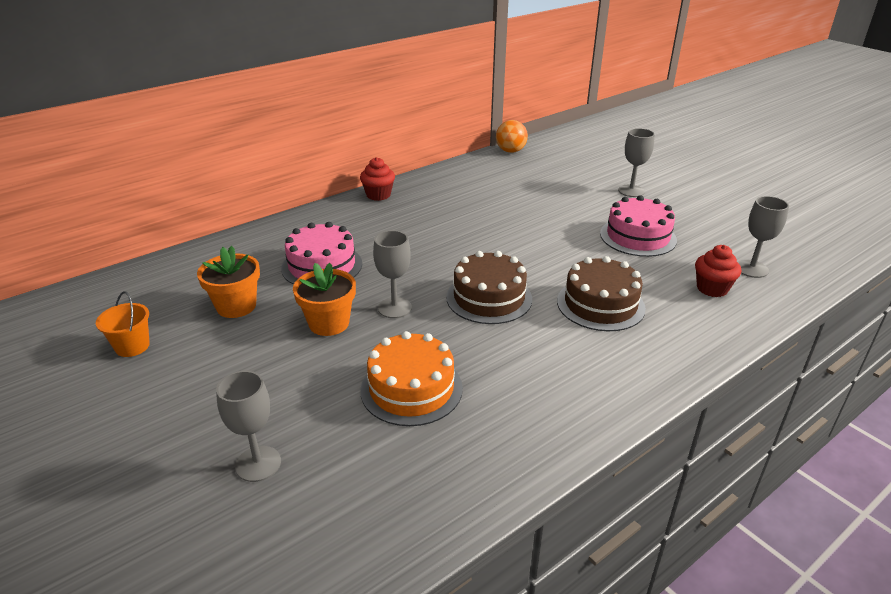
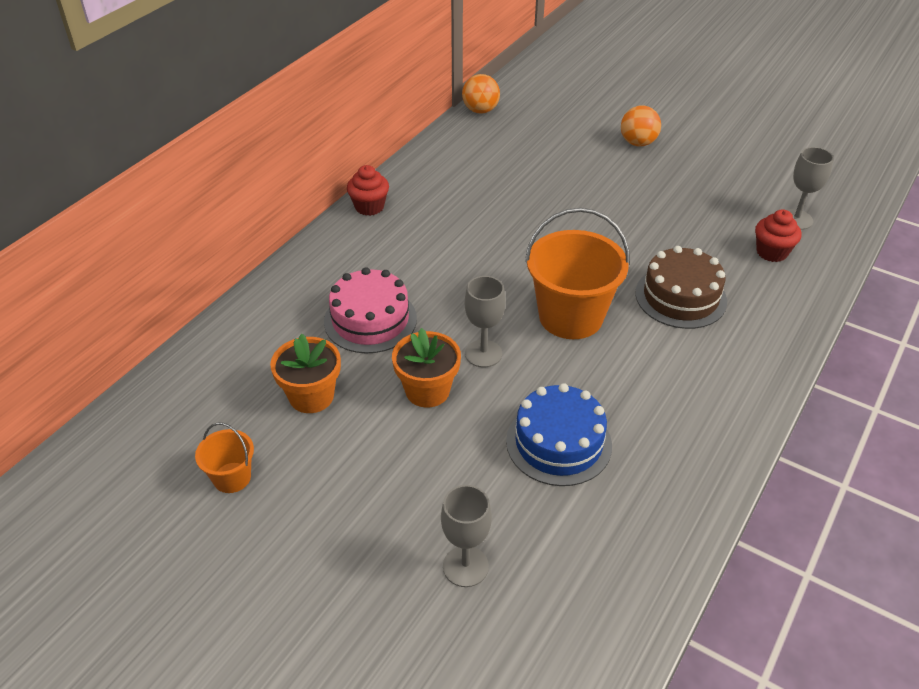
camera: 20 degrees left, 10 degrees up
(411, 389) = (558, 443): orange cake -> blue cake
(489, 298) = (570, 316): brown cake -> orange bucket
(631, 191) = (638, 143): grey goblet -> orange ball
(638, 236) = (674, 203): pink cake -> none

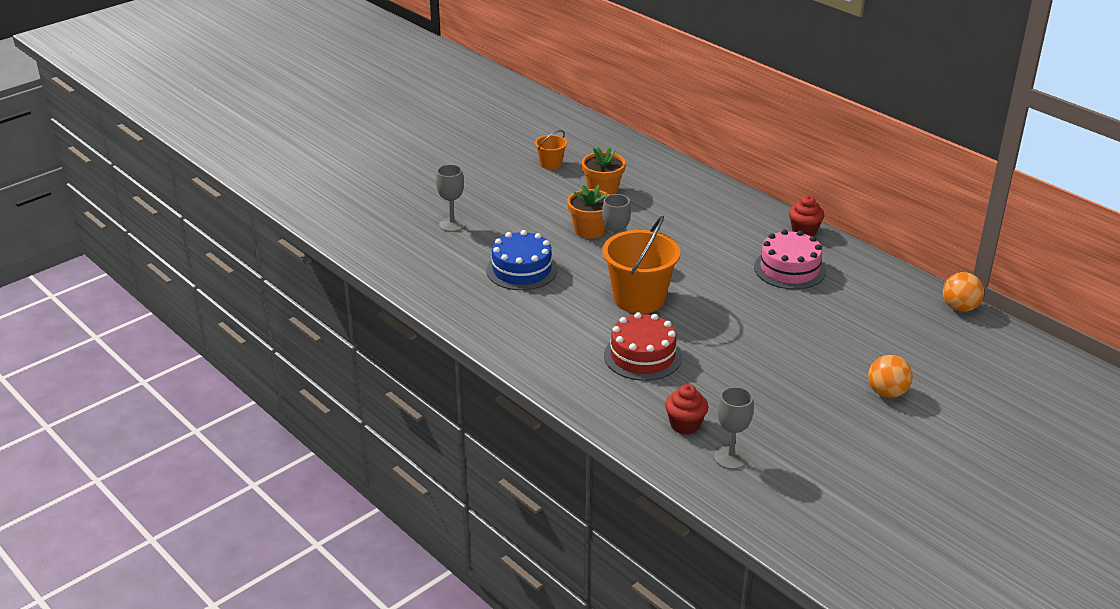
camera: 105 degrees right, 10 degrees down
(370, 320) = (666, 217): pink cake -> pink cake (789, 269)
(680, 297) = (642, 356): brown cake -> red cake

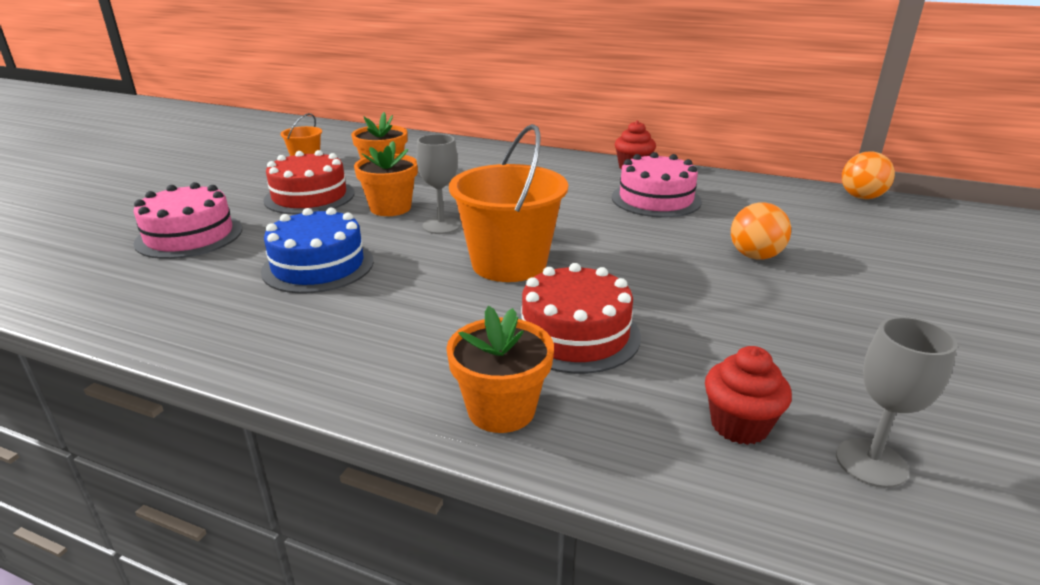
camera: 25 degrees left, 5 degrees down
(452, 224) = (189, 236): grey goblet -> pink cake
(539, 205) = (309, 196): none -> red cake
(575, 384) = (501, 410): none -> orange flower pot
(887, 393) = (925, 296): orange ball -> orange ball (755, 256)

